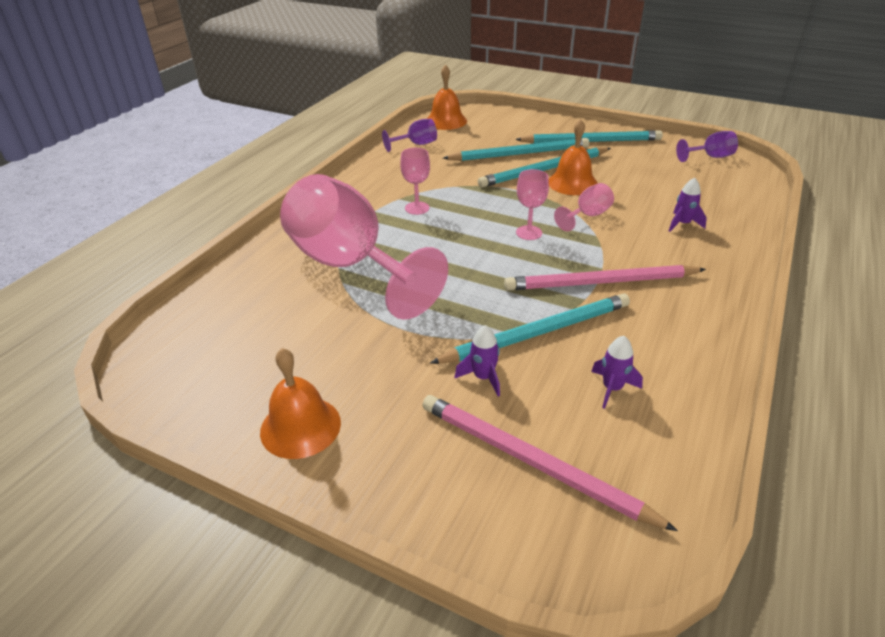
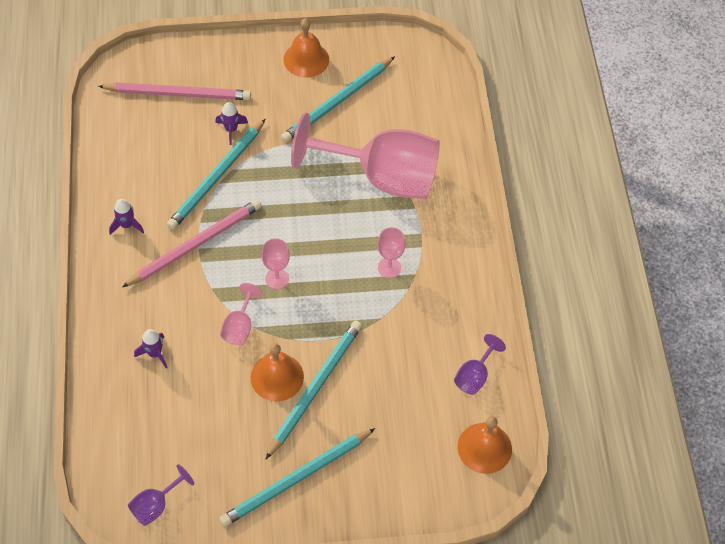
camera: 145 degrees right, 20 degrees up
(519, 154) = (357, 409): turquoise pencil -> turquoise pencil (337, 102)
(612, 388) = (154, 155): purple rocket -> purple rocket (127, 225)

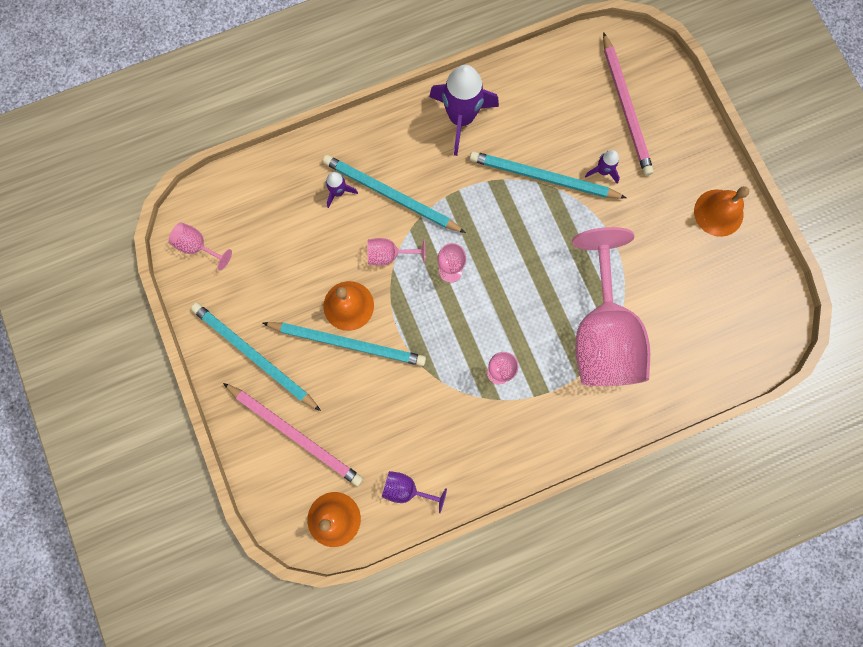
camera: 75 degrees right, 20 degrees up
(127, 225) = (461, 118): purple rocket -> purple rocket, size x2.12
(156, 505) = (198, 246): purple goblet -> pink goblet
(196, 244) = (462, 186): pink pencil -> pink pencil (295, 434)
(337, 102) = (677, 261): turquoise pencil -> turquoise pencil (390, 195)

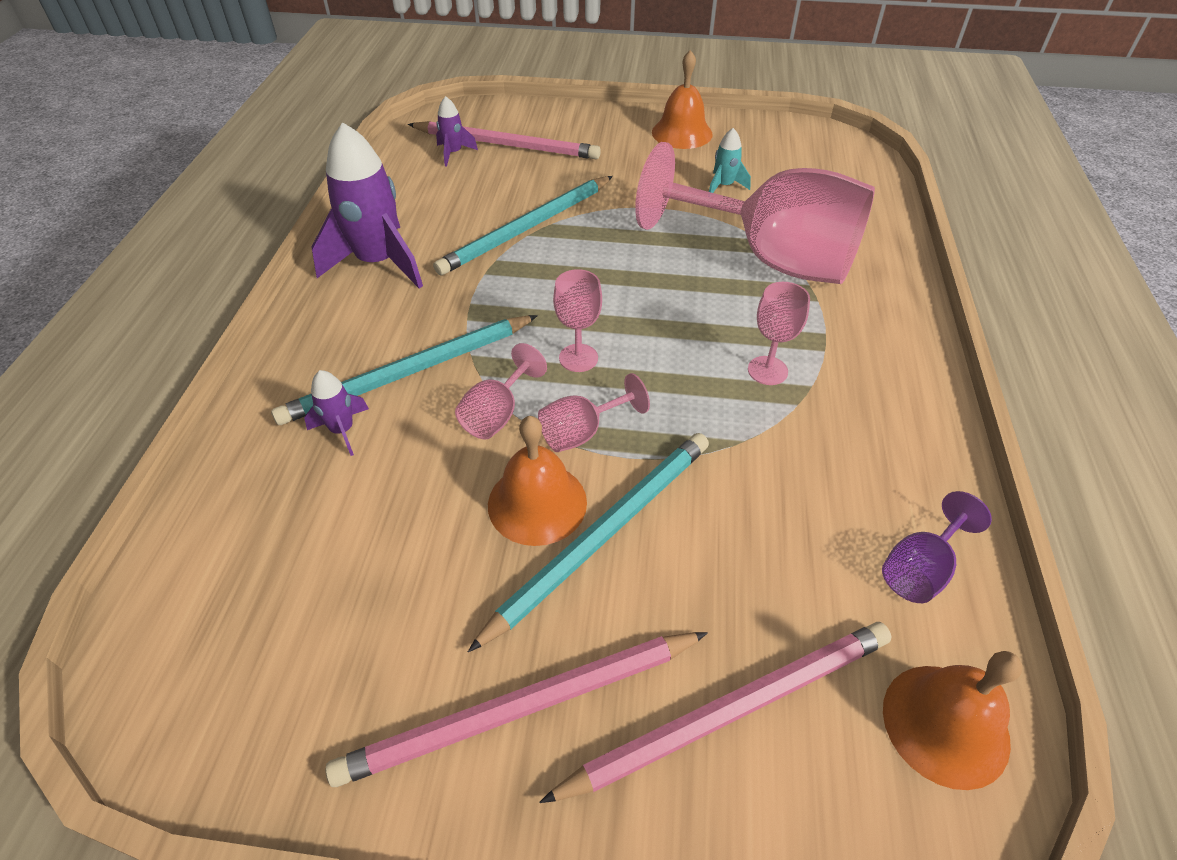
camera: 60 degrees left, 30 degrees down
(198, 246) = (218, 703): pink goblet -> pink goblet (582, 432)
(254, 355) = (520, 708): turquoise pencil -> pink pencil
(602, 171) = (563, 184): purple rocket -> purple rocket (453, 153)
(666, 272) = (724, 186): none -> turquoise rocket

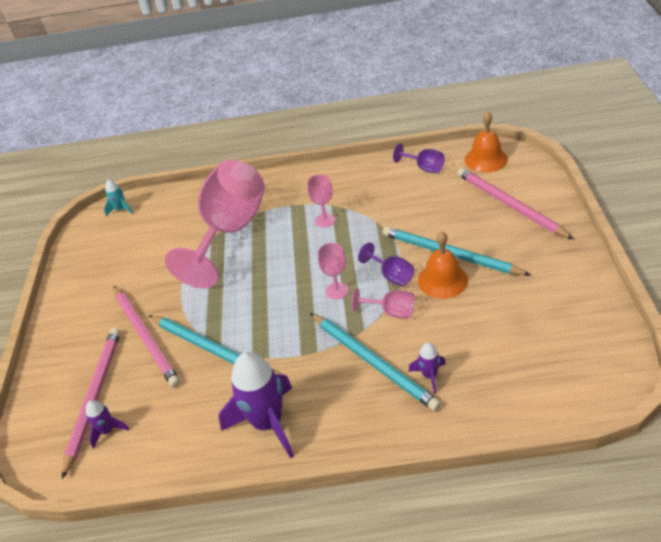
camera: 95 degrees left, 5 degrees down
(520, 708) = (542, 257): pink pencil -> pink pencil (146, 337)
(582, 432) = (391, 276): pink goblet -> purple goblet
(682, 133) = (80, 295): orange bell -> none
(724, 186) = (152, 262): turquoise rocket -> turquoise rocket (121, 209)

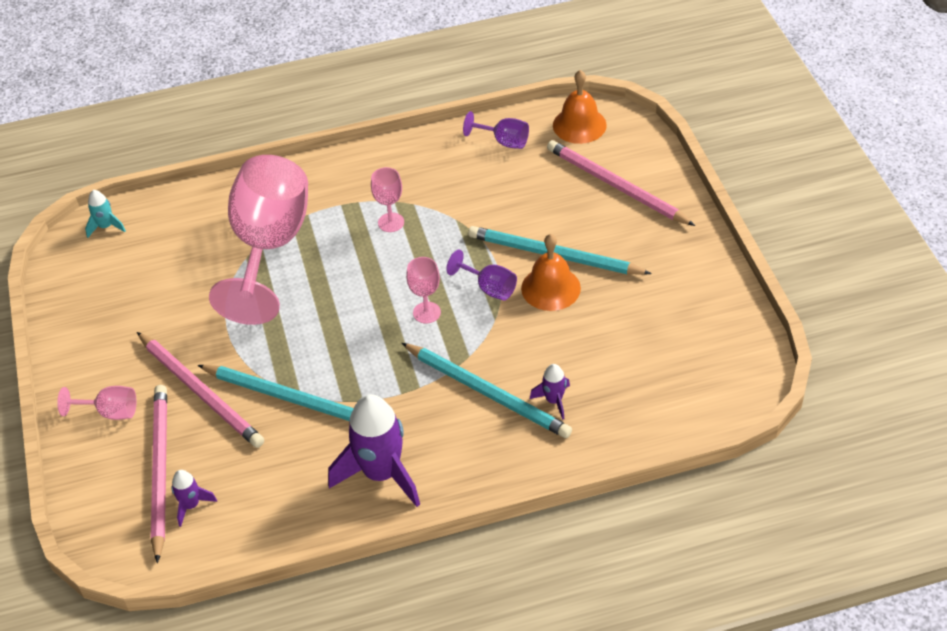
camera: 15 degrees left, 5 degrees up
(391, 312) = (497, 332): pink goblet -> pink goblet (110, 412)

